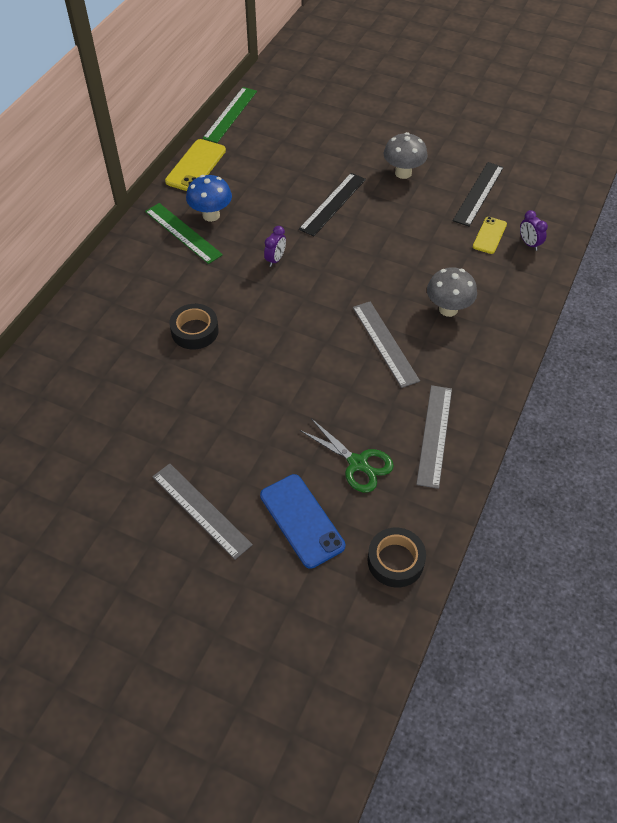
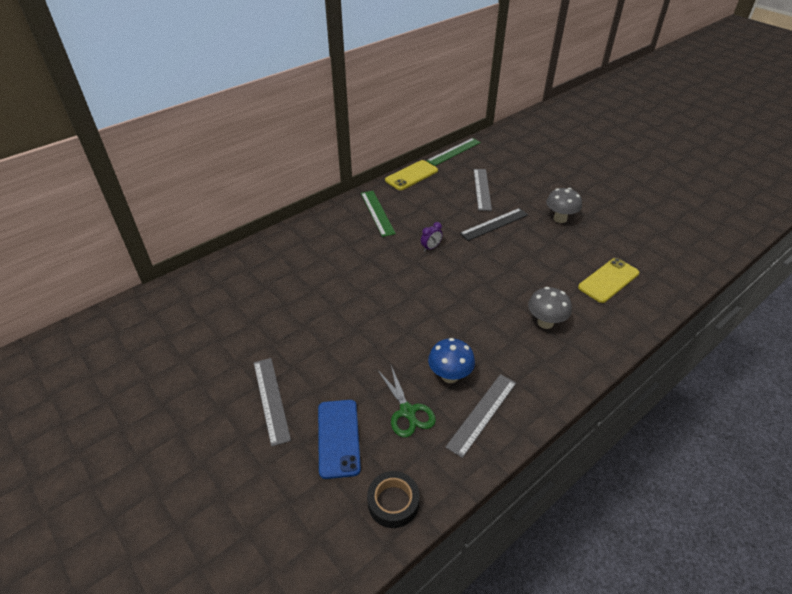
camera: 25 degrees right, 10 degrees down
(195, 331) = (345, 276): black tape -> none
(211, 215) = (403, 207): blue mushroom -> blue mushroom (449, 376)
(385, 343) = (480, 330): grey ruler -> grey ruler (482, 189)
(478, 193) = (614, 248): black ruler -> none
(489, 235) = (608, 280): yellow phone -> yellow phone, size x1.62
(529, 244) = (640, 296): purple clock -> none

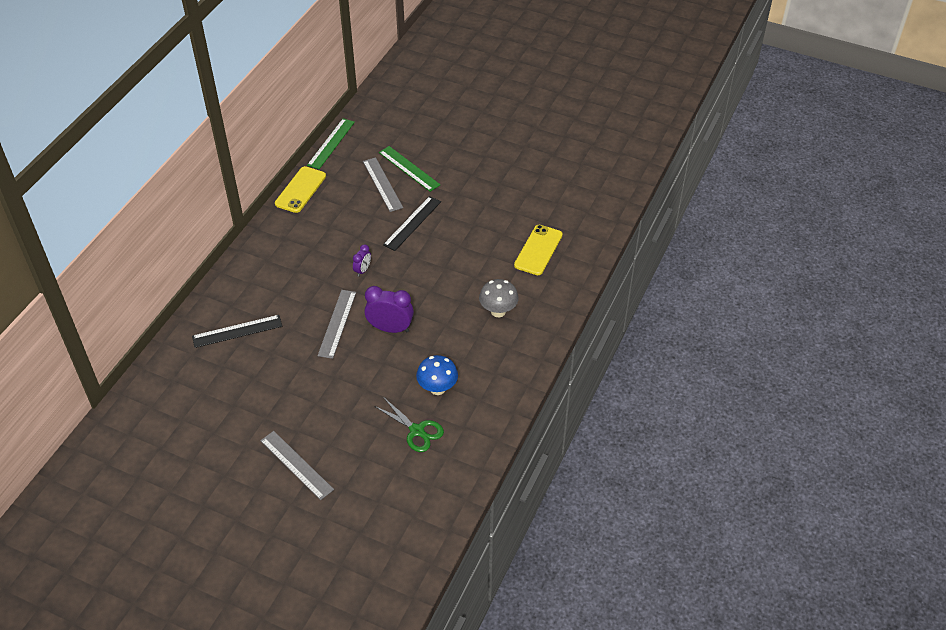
camera: 25 degrees left, 5 degrees up
(296, 262) = (237, 331): none -> black ruler
(338, 438) = (372, 472): blue phone -> none
(377, 213) = (288, 248): green ruler -> green ruler (409, 168)
(393, 502) = (439, 501): black tape -> none
(431, 303) = (390, 328): none -> purple clock
(482, 414) = (477, 410): grey ruler -> grey ruler (337, 323)
(560, 219) = (473, 196): grey mushroom -> none

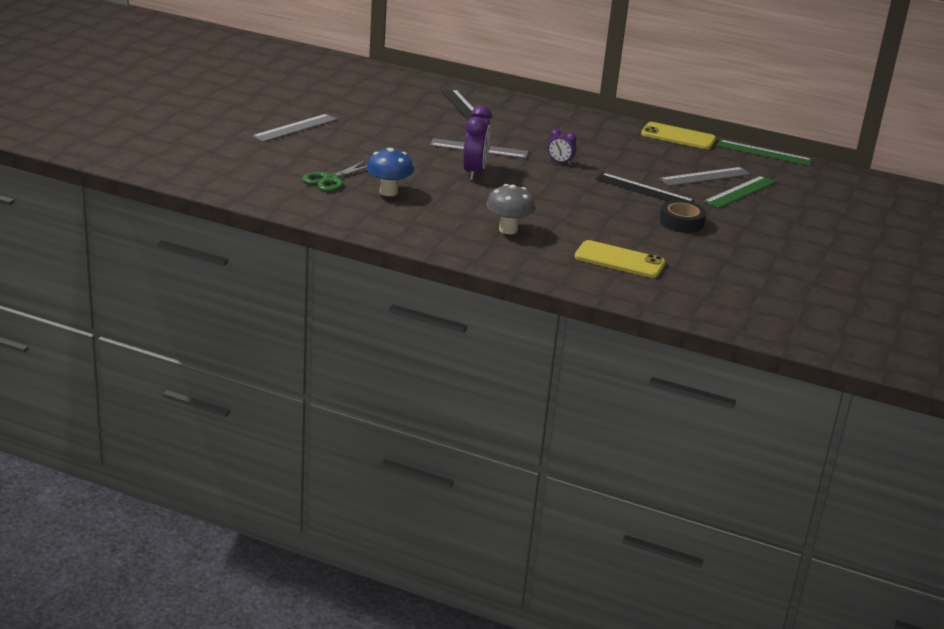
camera: 85 degrees right, 20 degrees down
(468, 208) = (681, 222): none -> black tape

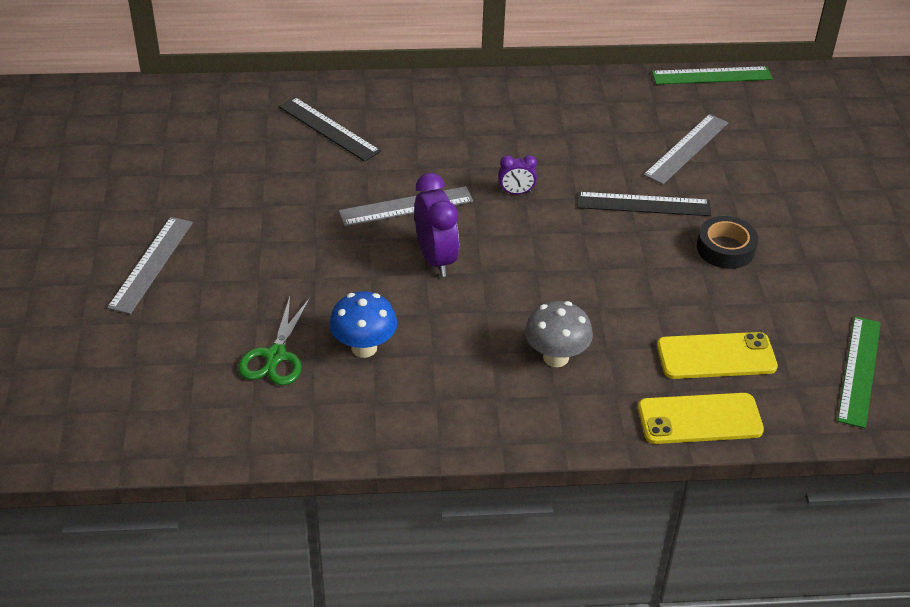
camera: 25 degrees left, 15 degrees up
(678, 137) = (604, 84): yellow phone -> yellow phone (699, 419)
(740, 192) = (741, 161): green ruler -> green ruler (859, 371)

